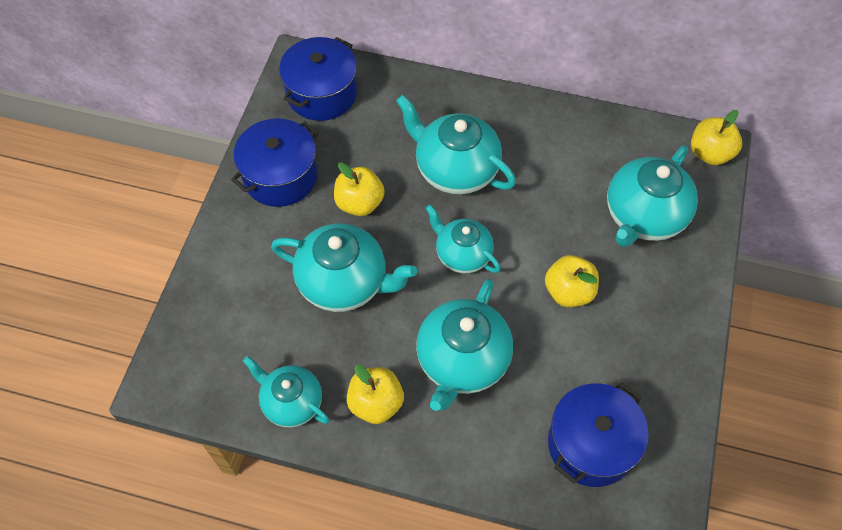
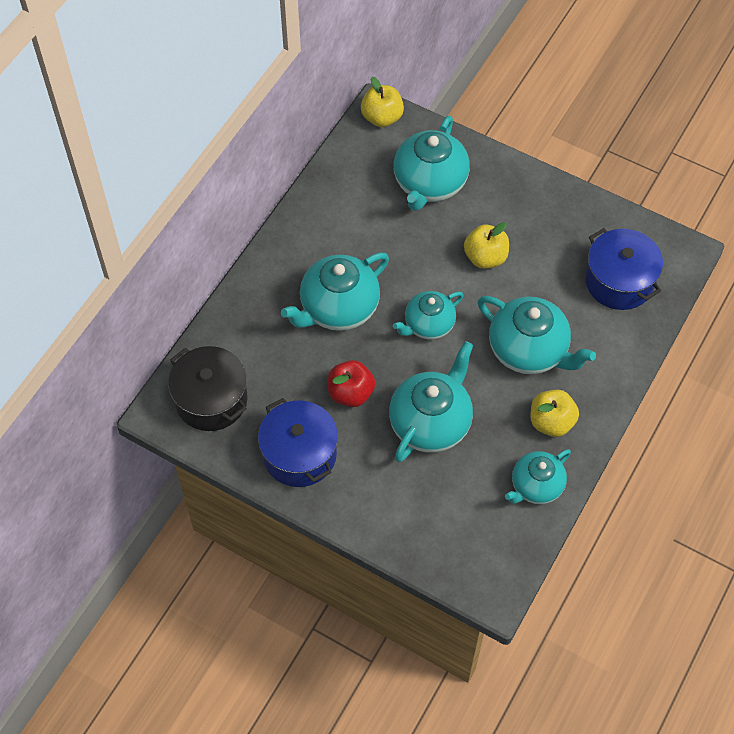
camera: 75 degrees left, 0 degrees up
(322, 93) = (211, 399): blue pot -> black pot
(359, 203) = (350, 393): yellow apple -> red apple
(643, 217) = (429, 183): turquoise teapot -> turquoise teapot turned 60 degrees clockwise

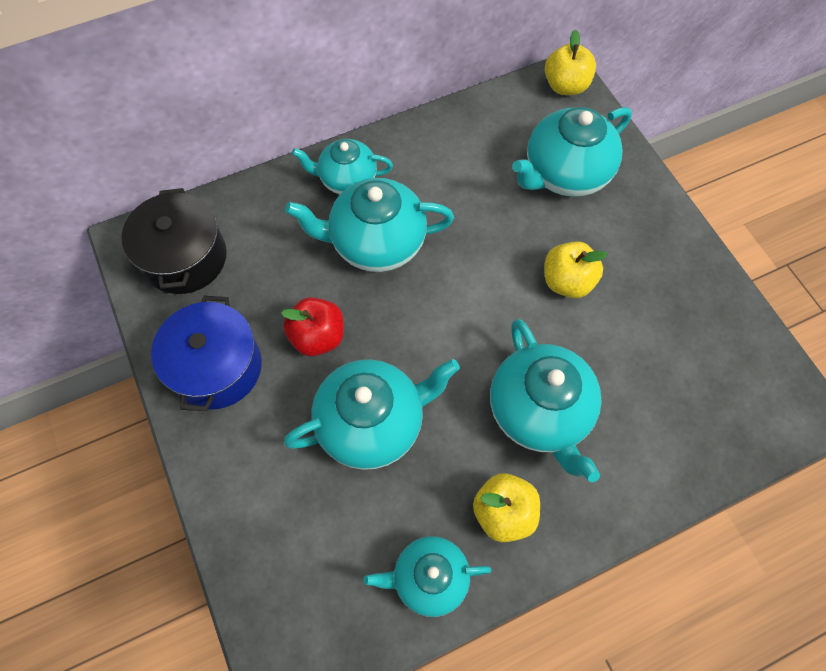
camera: 35 degrees right, 5 degrees up
(428, 325) = (452, 315): turquoise teapot -> turquoise teapot (347, 179)
(619, 281) = (701, 398): blue pot -> none

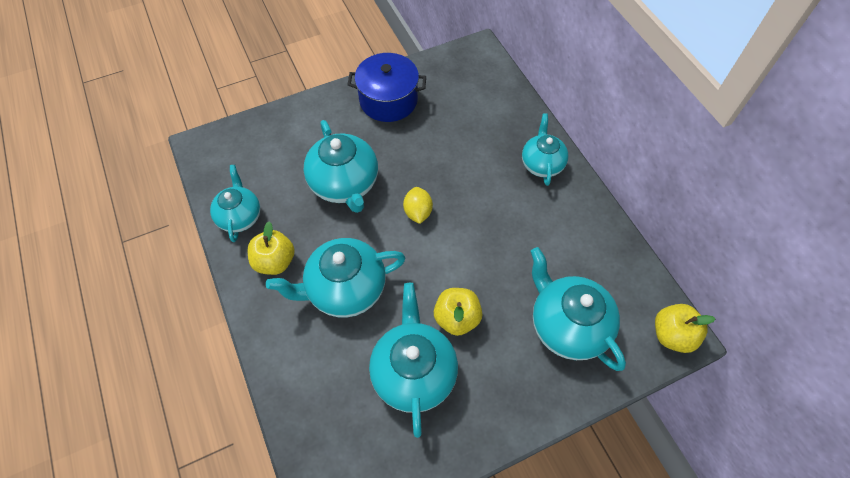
camera: 90 degrees right, 5 degrees down
(185, 258) = (468, 77): black pot -> none
(318, 337) = (409, 151): red apple -> none
(376, 243) = (486, 184): turquoise teapot -> turquoise teapot (413, 372)
(420, 324) = (418, 212): none -> yellow lemon

